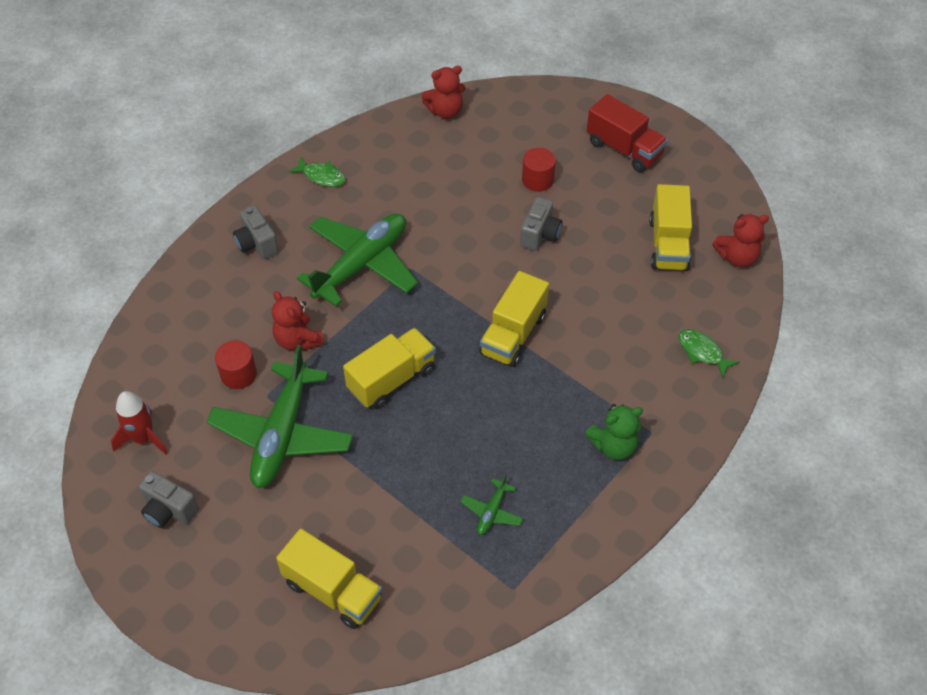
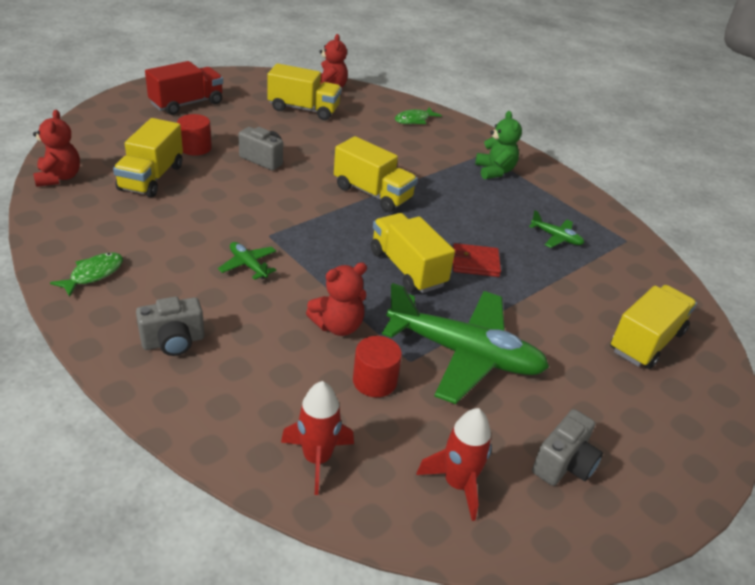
camera: 85 degrees left, 15 degrees down
(157, 351) = (317, 459): none -> red rocket
(361, 264) = (248, 265): green plane -> green plane, size x0.42
(418, 435) = (475, 263): none -> red wallet
(470, 166) = (151, 178): none -> yellow truck

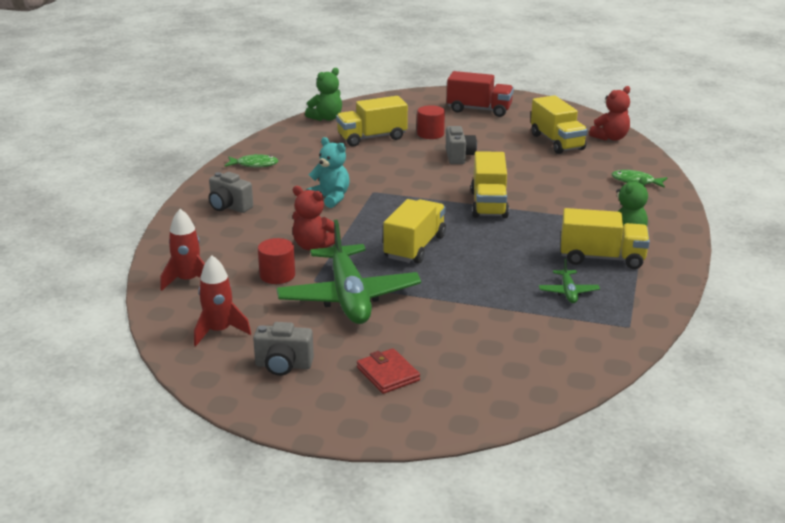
camera: 60 degrees right, 10 degrees down
(59, 178) = (326, 118): red teddy bear -> green teddy bear
(248, 265) = (330, 198): green plane -> turquoise teddy bear
(475, 263) = (467, 269): red wallet -> red wallet (388, 374)
(646, 341) = (481, 369): yellow truck -> yellow truck (601, 258)

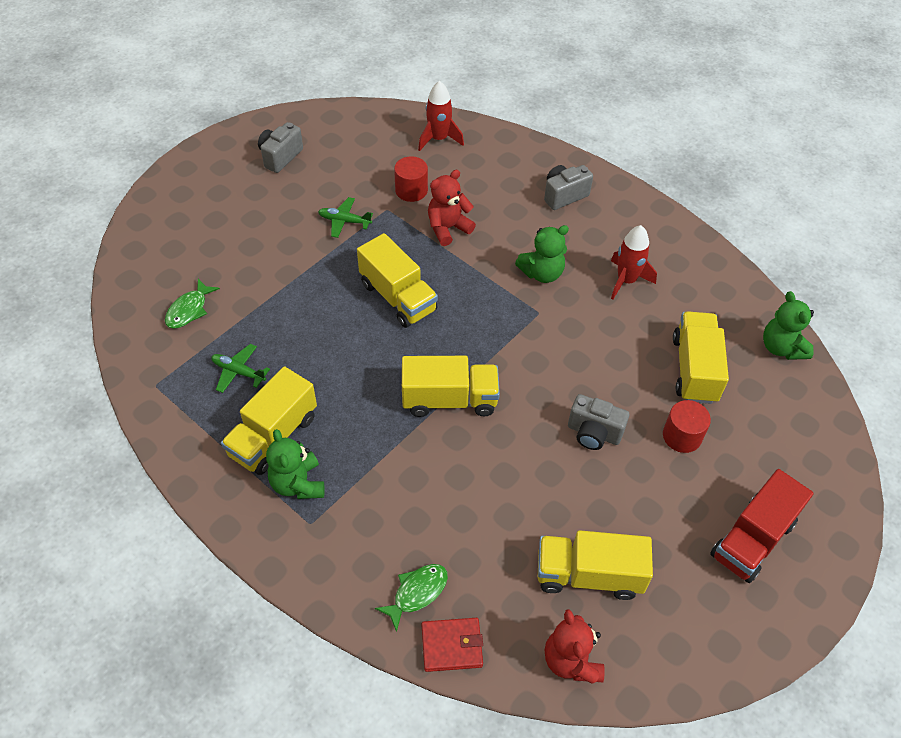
camera: 115 degrees right, 25 degrees up
(219, 331) = (350, 137): red rocket -> red rocket (626, 280)
(254, 164) = (660, 240): green fish -> green fish (189, 310)
(330, 198) = (542, 273): turquoise teddy bear -> green teddy bear
(349, 297) = (344, 221): green plane -> green plane, size x0.42
(388, 374) = (225, 205): red wallet -> red wallet (452, 646)
(489, 204) = (449, 399): yellow truck -> yellow truck turned 150 degrees clockwise

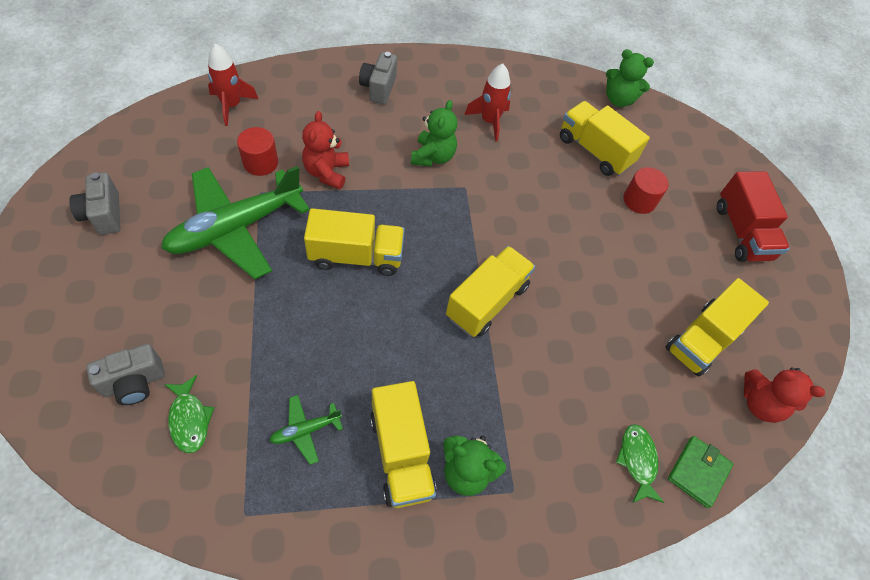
camera: 55 degrees left, 5 degrees up
(344, 221) = (236, 228): green plane -> green plane, size x2.36
(452, 646) = (698, 472): red wallet -> green wallet
(593, 433) = (595, 243): grey camera -> grey camera (134, 383)

